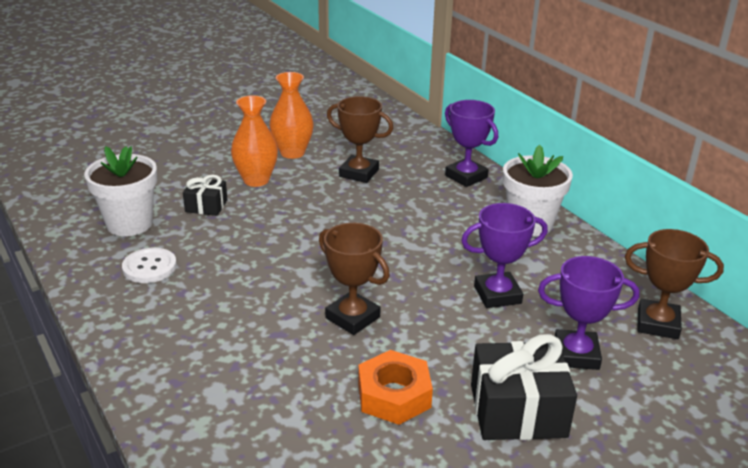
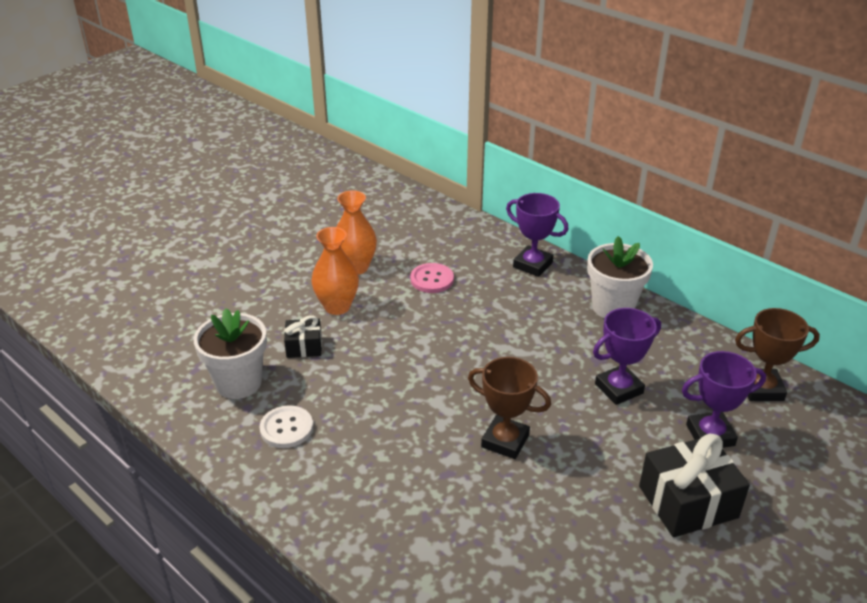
camera: 15 degrees left, 5 degrees up
(359, 173) = (432, 279): brown trophy -> pink button
(394, 395) = (579, 512): orange nut -> none

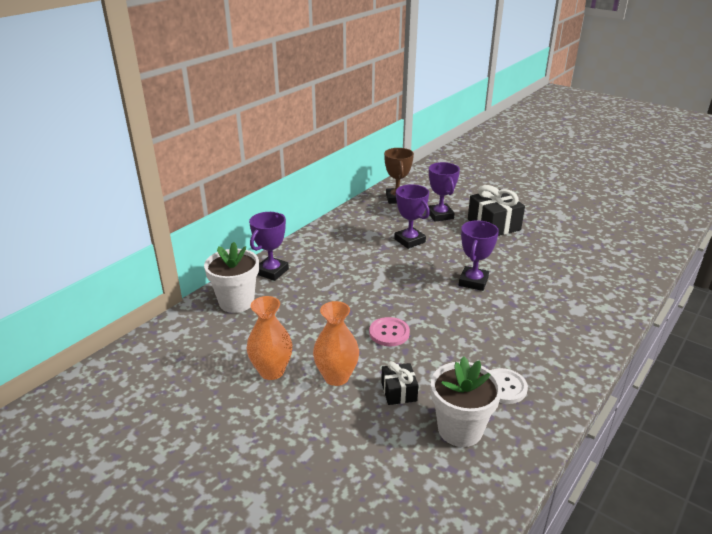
camera: 95 degrees left, 5 degrees down
(432, 279) = (292, 322): pink button -> pink button (389, 333)
(505, 441) = (473, 281): brown trophy -> purple trophy
(613, 307) = (325, 240): white flower pot -> white flower pot (236, 302)

